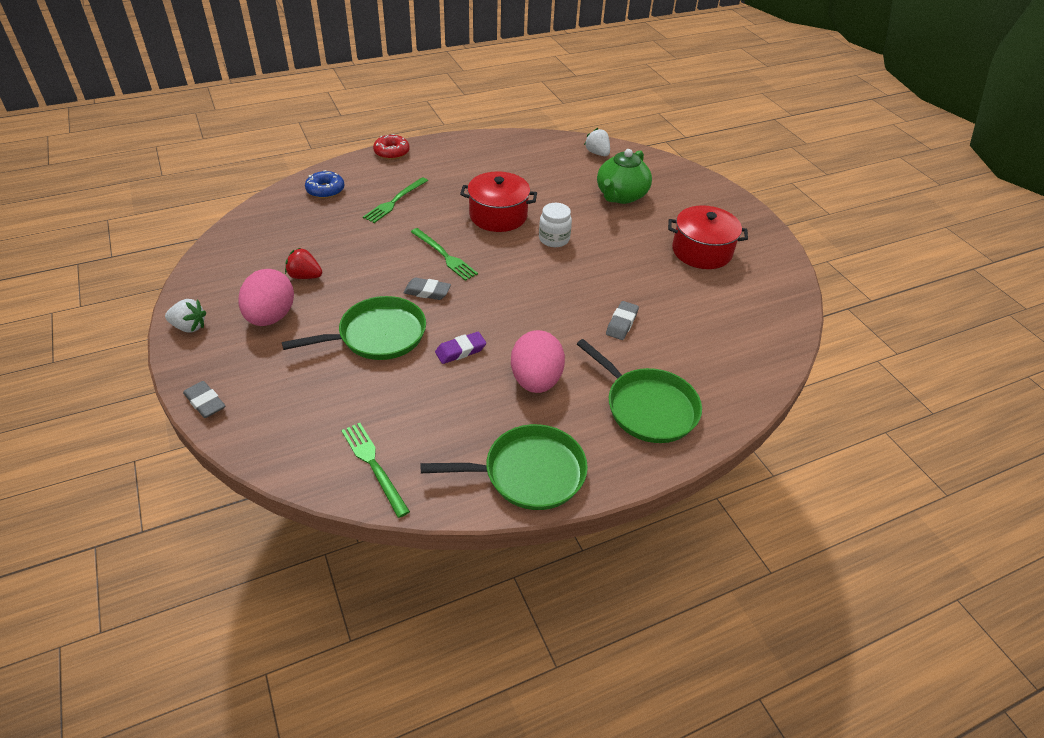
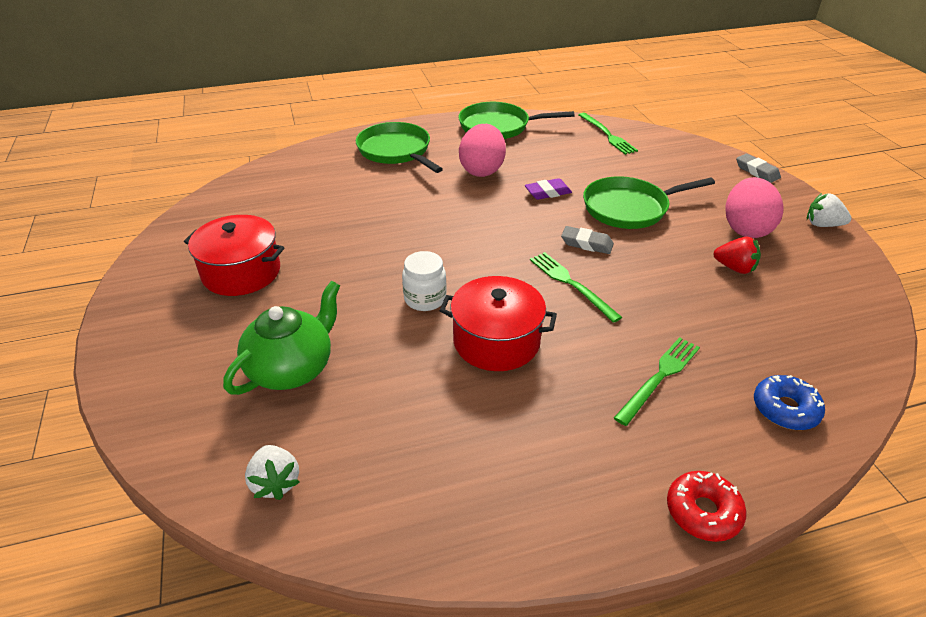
camera: 170 degrees left, 5 degrees down
(621, 323) = (386, 205): grey eraser -> none

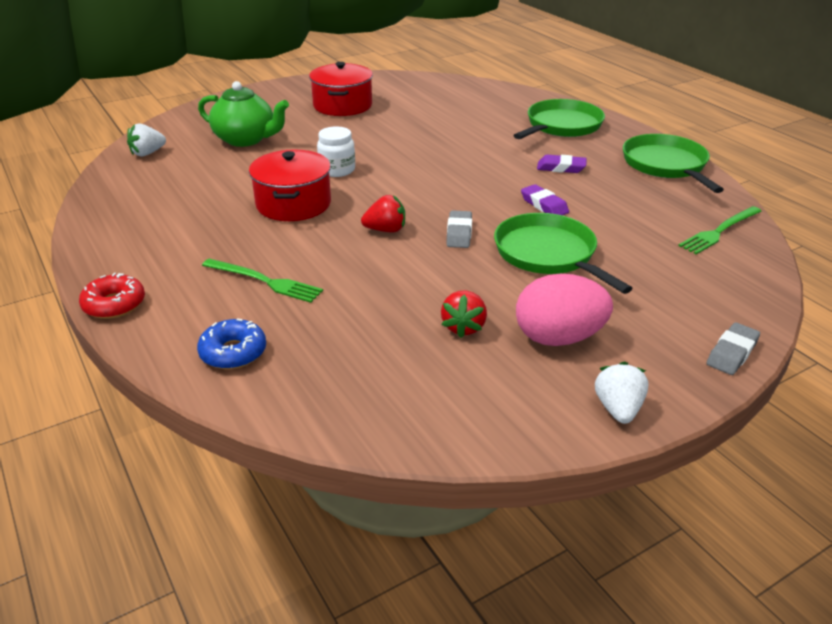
camera: 75 degrees right, 5 degrees down
(482, 170) = (561, 168): pink egg -> purple eraser
(571, 284) = (386, 230): green fork -> red strawberry

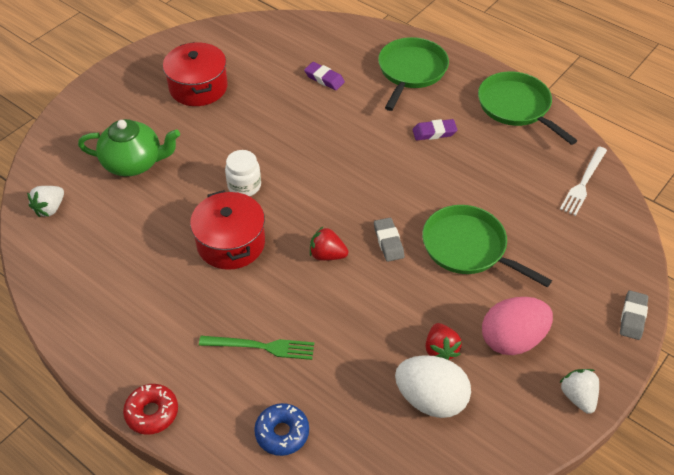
camera: 20 degrees left, 15 degrees up
(386, 230) = (327, 255): red strawberry -> red strawberry turned 135 degrees counterclockwise
(424, 366) = (431, 399): none -> white egg
(544, 205) = (440, 187): purple eraser -> purple eraser (324, 79)
(719, 231) = (583, 183): green fork -> white fork

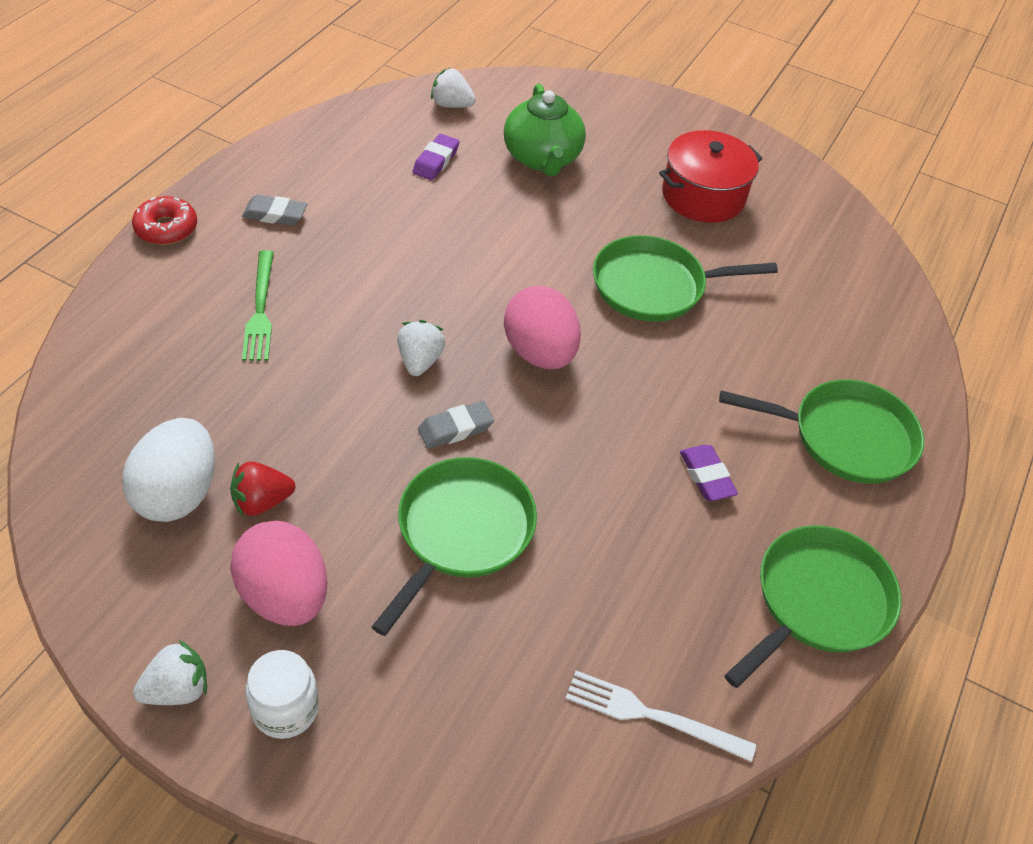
camera: 75 degrees right, 0 degrees up
(231, 243) = (425, 262): red pot -> none
(244, 186) = (528, 263): white jar -> white jar (285, 709)
(279, 127) = (654, 286): none -> green pan
(282, 433) = (133, 342): blue donut -> none
(324, 79) = (778, 327): purple eraser -> purple eraser (436, 161)
(327, 255) = (420, 361): red strawberry -> white strawberry
(329, 192) = (539, 353): none -> pink egg
(632, 317) = (341, 787): grey eraser -> grey eraser (275, 215)

